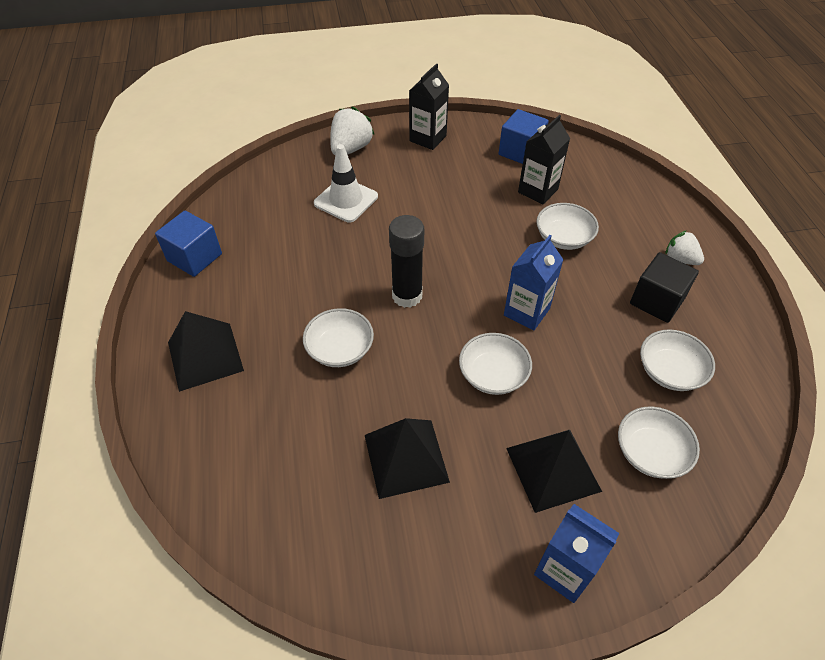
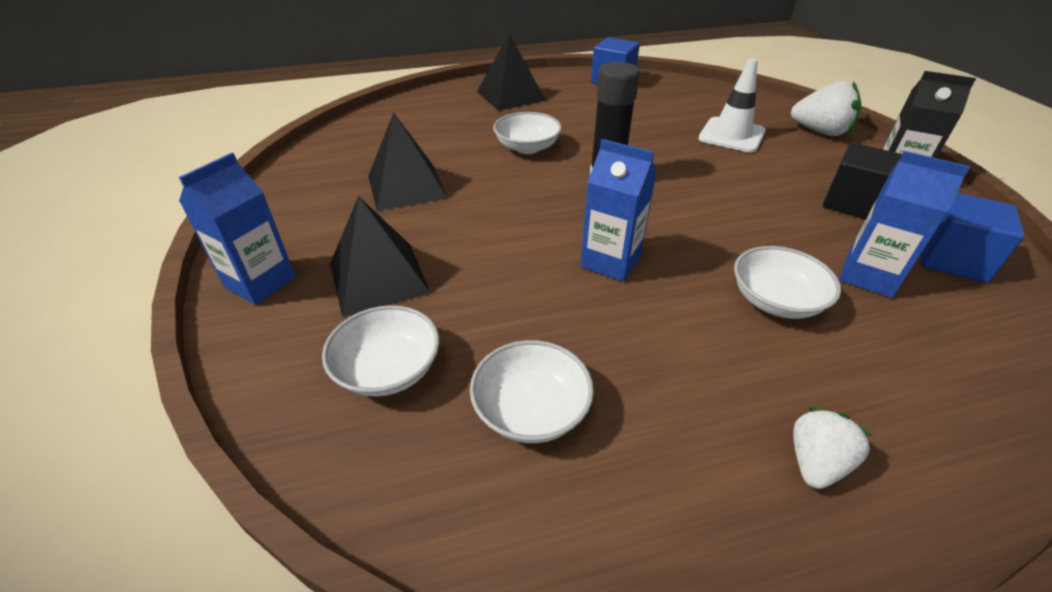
camera: 85 degrees right, 10 degrees down
(493, 375) = (506, 235): white bowl -> none
(538, 191) = (868, 276): black carton -> blue carton
(657, 301) = (684, 409): black cube -> black cube (852, 203)

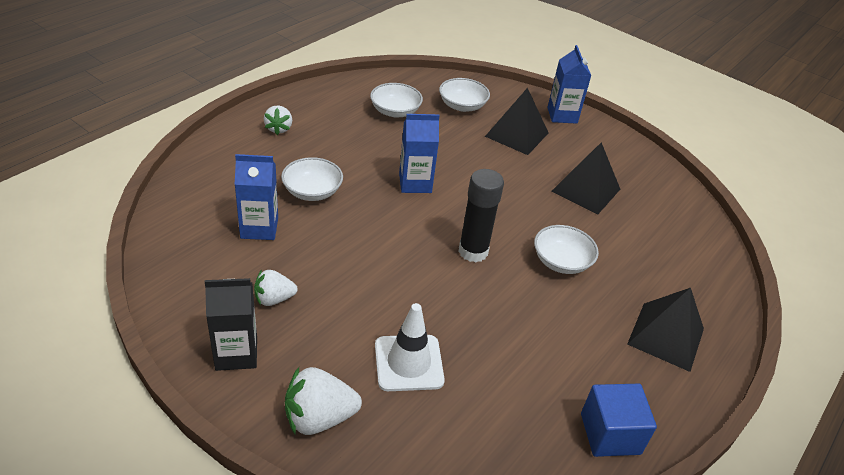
camera: 140 degrees right, 0 degrees up
(852, 203) = (274, 299): black cube -> white strawberry
(951, 259) = (200, 264): blue cube -> none

